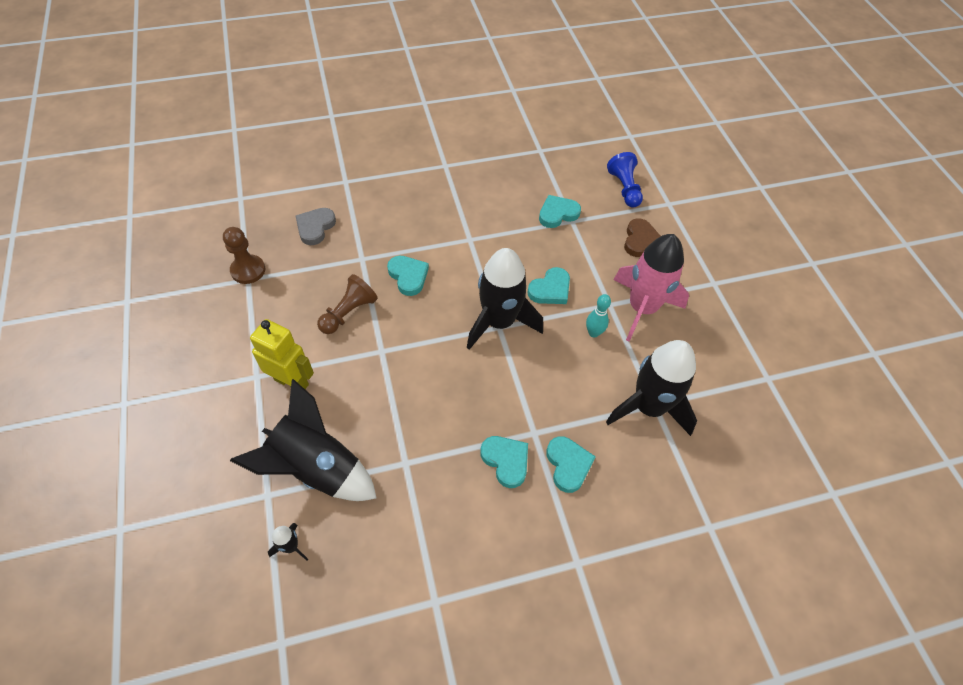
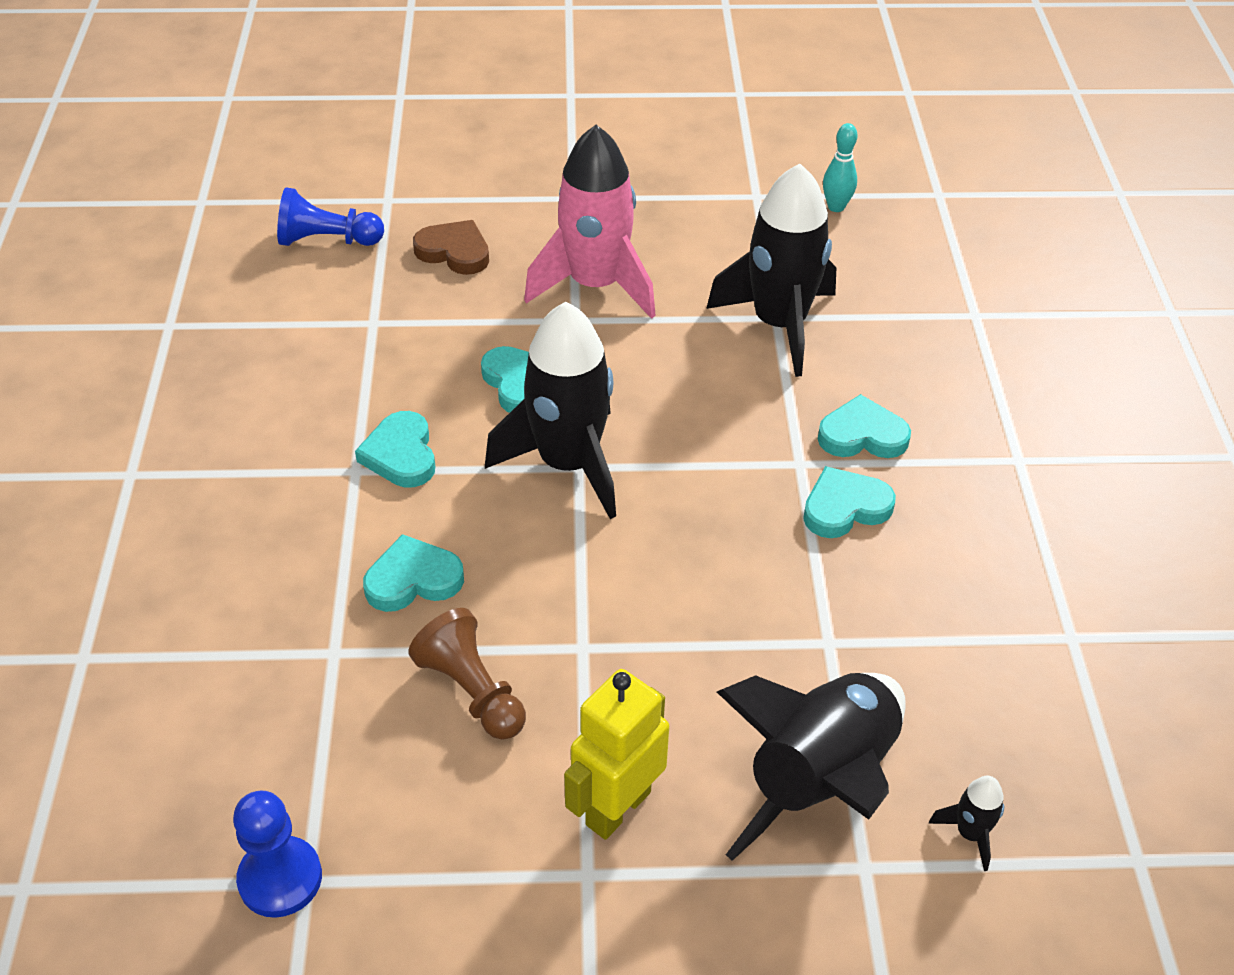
camera: 75 degrees left, 10 degrees down
(248, 270) = (280, 878): brown pawn -> blue pawn
(315, 227) = (203, 730): grey heart -> none
(557, 213) = (347, 336): turquoise heart -> turquoise heart (401, 454)
(593, 333) = (627, 351): turquoise bowling pin -> turquoise bowling pin (836, 207)

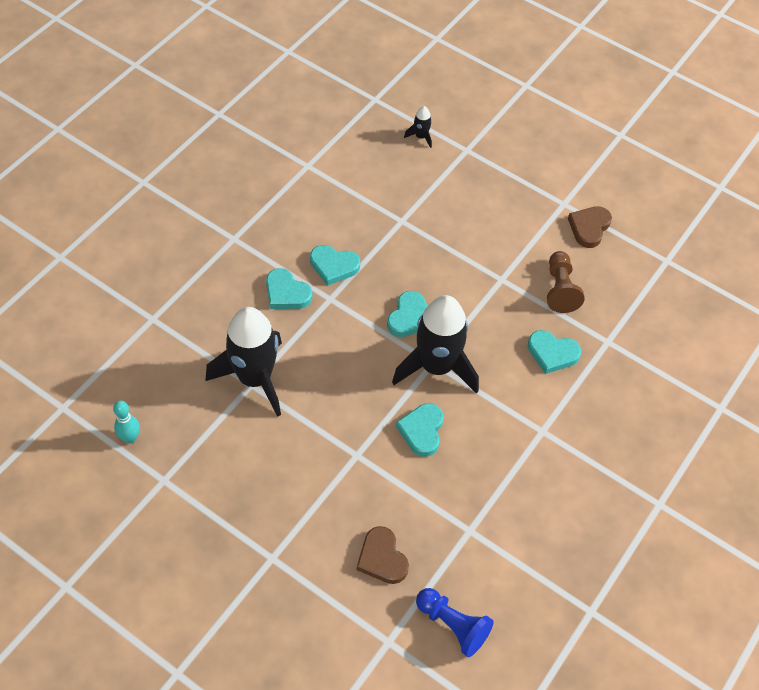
camera: 145 degrees left, 10 degrees up
(280, 878) = (676, 267): blue pawn -> none
(401, 454) = (514, 425): turquoise heart -> turquoise heart (409, 317)
(502, 851) = (589, 228): none -> brown heart
(595, 285) = (324, 473): pink rocket -> none
(617, 808) = (536, 216): yellow robot -> none
(820, 780) = (455, 181): black rocket -> none

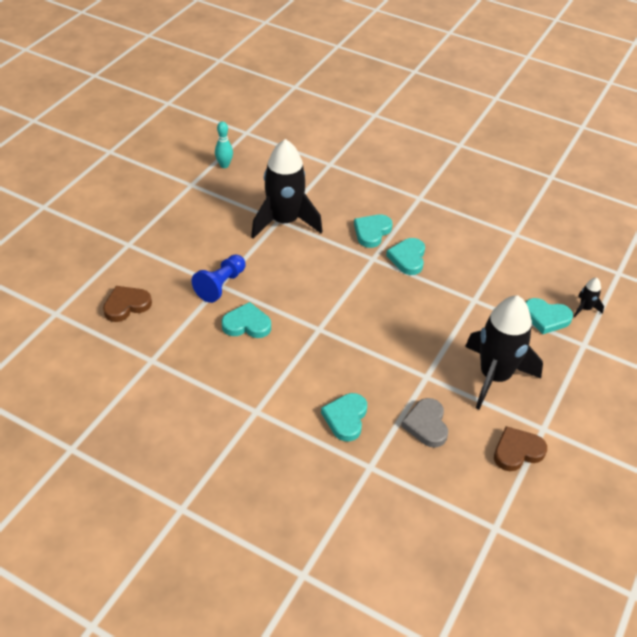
camera: 85 degrees right, 10 degrees down
(409, 317) = (364, 310): turquoise heart -> turquoise heart (546, 318)
(436, 367) = (314, 331): black rocket -> black rocket (494, 376)
(453, 625) = (65, 352): blue pawn -> blue pawn (221, 285)
(560, 289) = (426, 425): brown pawn -> grey heart
(589, 228) = (517, 451): brown heart -> brown heart turned 45 degrees counterclockwise

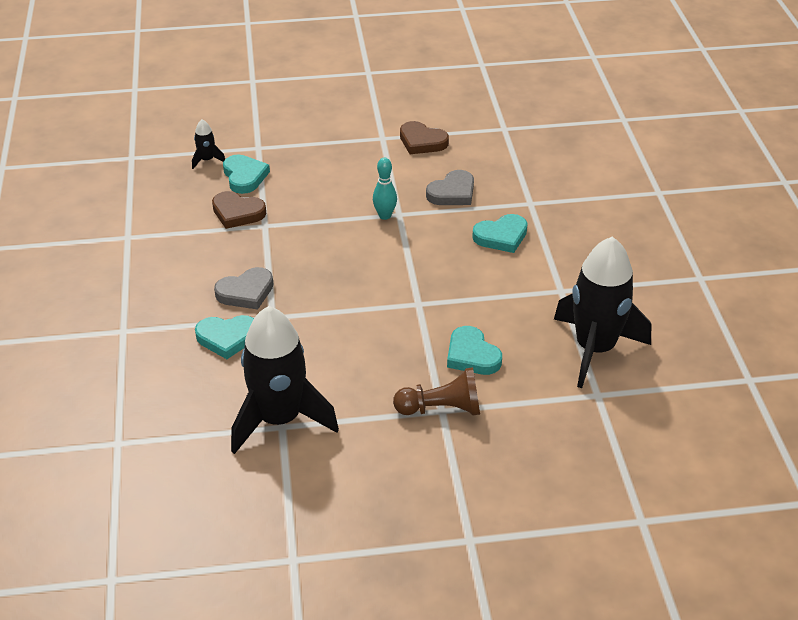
camera: 125 degrees left, 5 degrees down
(126, 305) = (559, 466): brown heart -> brown heart (237, 213)
(221, 285) = (442, 409): blue pawn -> brown pawn
(224, 165) = (216, 551): turquoise bowling pin -> turquoise bowling pin (385, 216)
(408, 258) = (246, 292): turquoise heart -> grey heart
(494, 376) = (354, 179): black rocket -> black rocket (595, 349)

